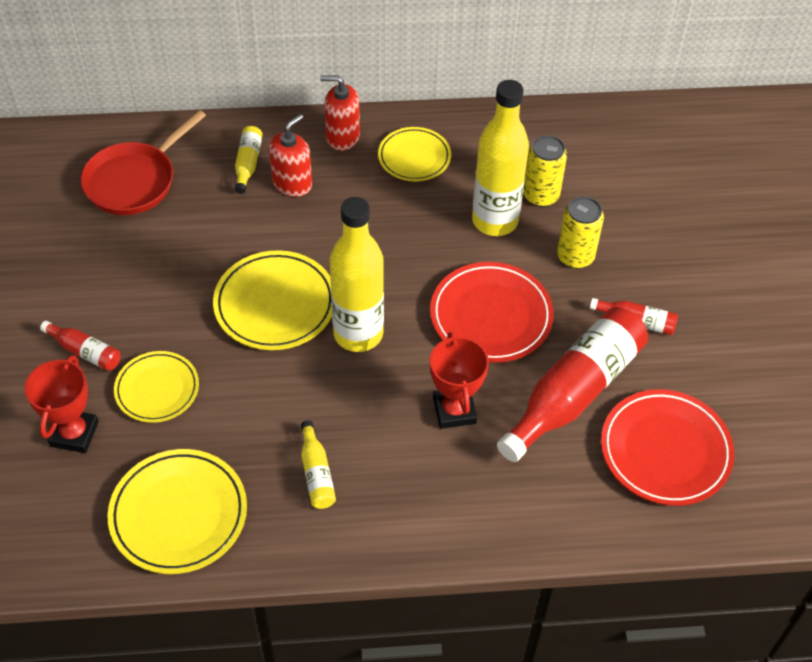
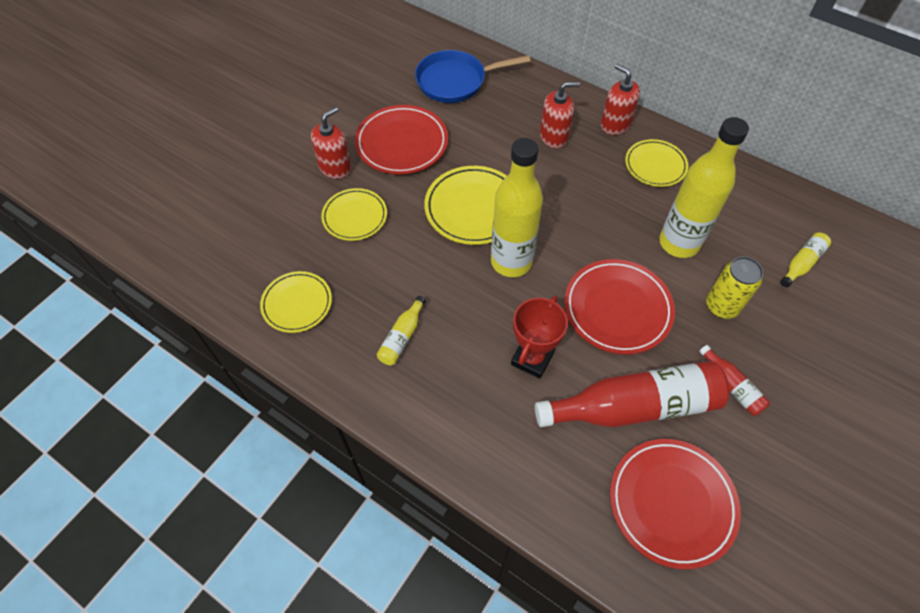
camera: 40 degrees right, 5 degrees up
(74, 434) = (285, 213): red trophy -> none
(85, 352) = (335, 167): red bottle -> red soap dispenser
(135, 181) = (455, 81): red pan -> blue pan
(136, 282) = (402, 143): none -> red plate
(179, 514) = (297, 304): yellow plate -> yellow plate, size x0.65
(248, 164) = (535, 108): yellow bottle -> yellow bottle (802, 263)
(541, 195) = (731, 245): yellow can -> none

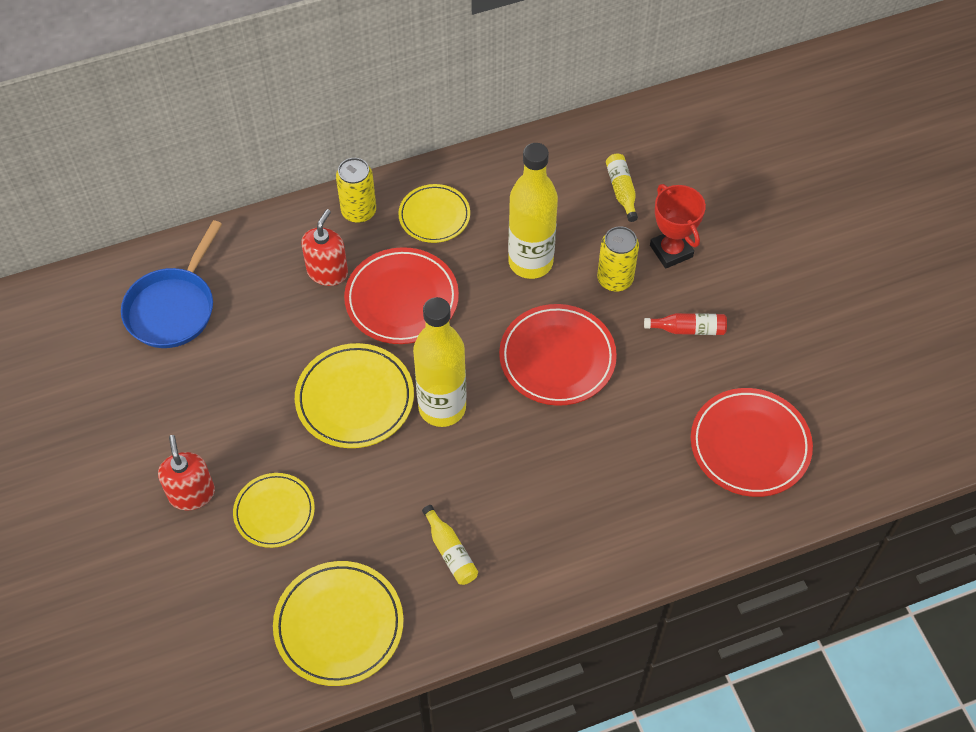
camera: 55 degrees left, 0 degrees up
(297, 304) = (339, 625): yellow plate -> yellow plate, size x1.53
(402, 143) = (214, 411): red plate -> red plate (402, 299)
(532, 358) = (554, 458): red trophy -> red trophy (671, 251)
(615, 124) = (359, 211): red soap dispenser -> yellow can
(635, 406) = (654, 412): red bottle -> none

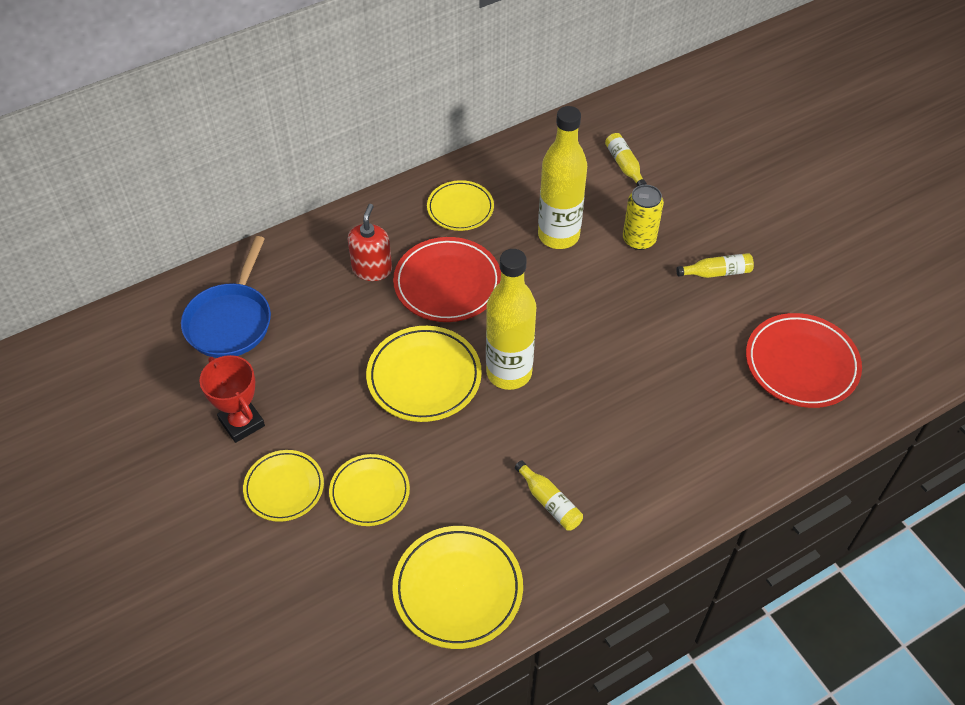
camera: 10 degrees left, 5 degrees down
(192, 494) = (284, 487): red soap dispenser -> yellow plate
(359, 211) = (389, 213): yellow can -> none
(557, 358) = (605, 314): red plate -> none
(671, 251) = (682, 209): red trophy -> red trophy (242, 423)
(688, 329) = (717, 272): red bottle -> yellow bottle

